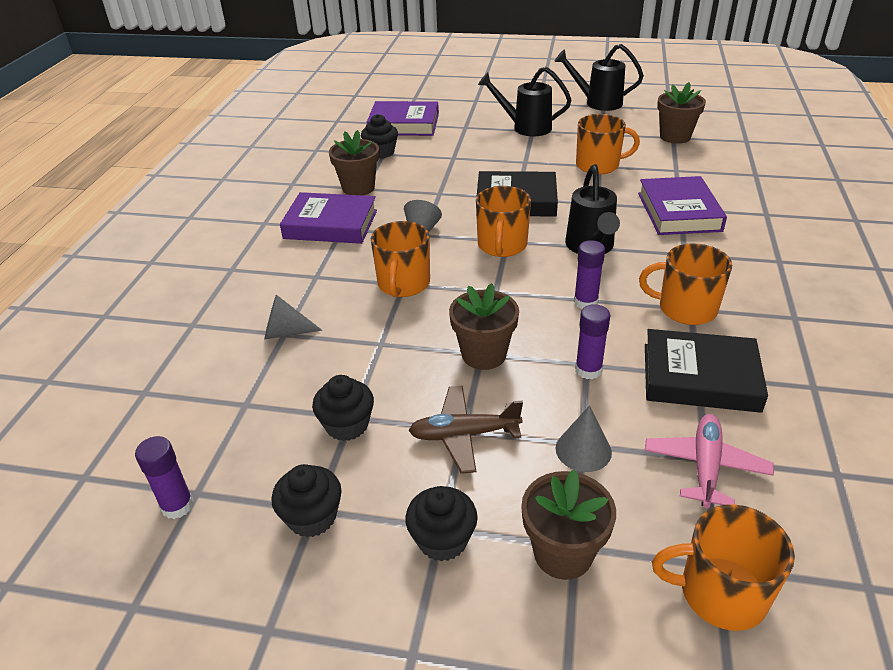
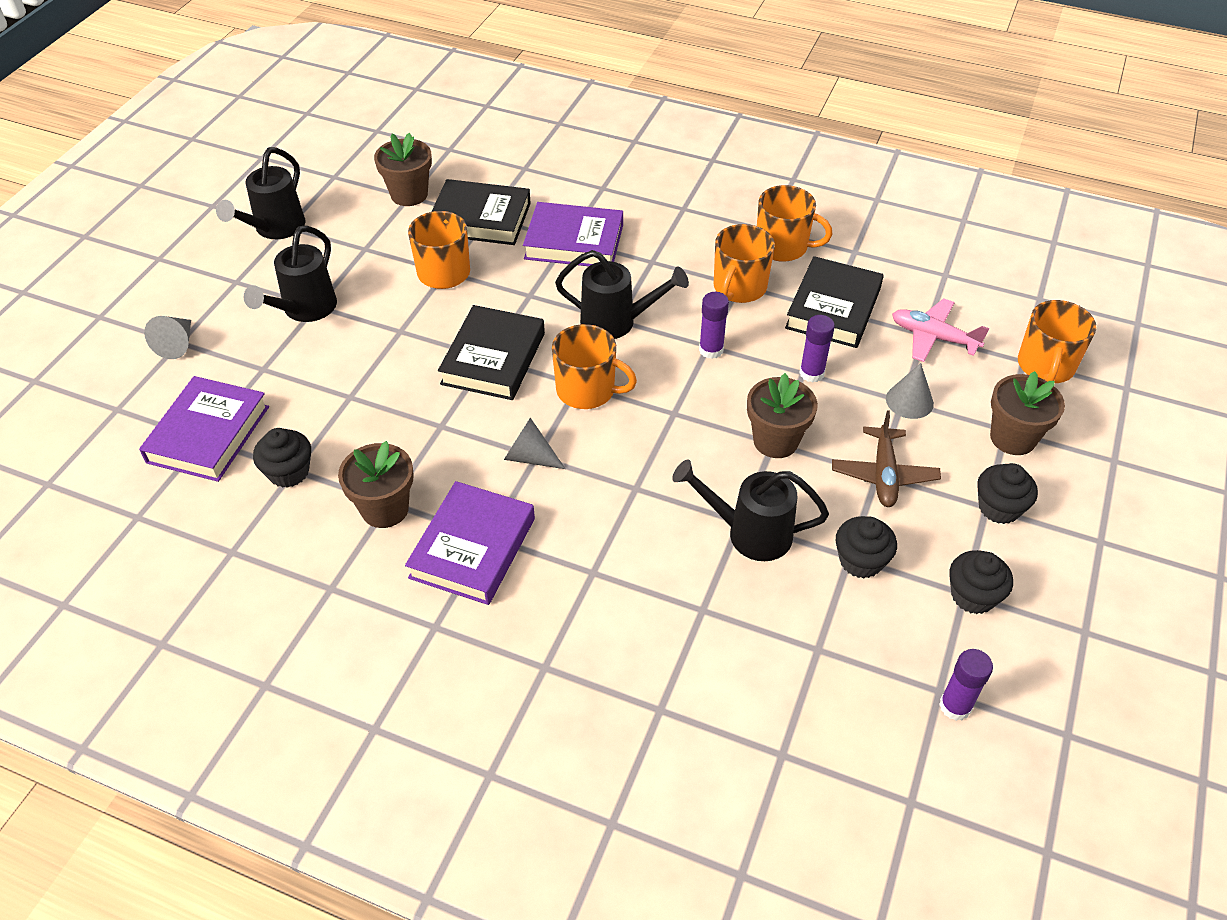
camera: 80 degrees left, 10 degrees up
(286, 332) = (700, 607): grey cone -> grey cone (177, 344)
(367, 351) = (750, 533): none -> black watering can
(403, 284) = (636, 488): orange mug -> orange mug (783, 247)
(672, 168) = (480, 219): none -> black book

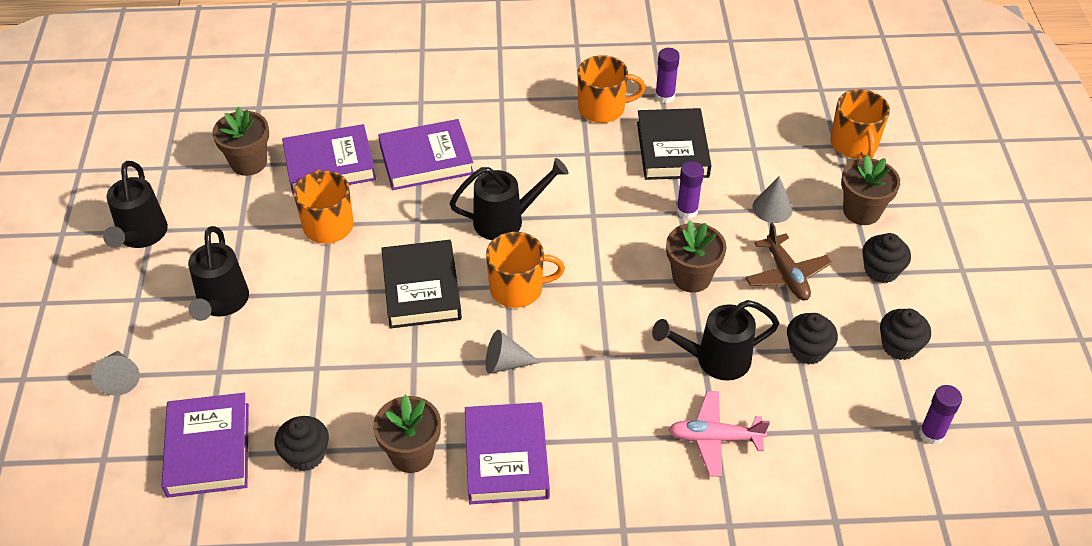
camera: 25 degrees left, 0 degrees up
(480, 219) = (330, 165): black book -> purple book
(711, 350) = (597, 218): purple glue stick -> purple glue stick (665, 96)
(739, 288) = (588, 156): orange mug -> none
(933, 337) = (761, 148): pink plane -> pink plane (714, 438)

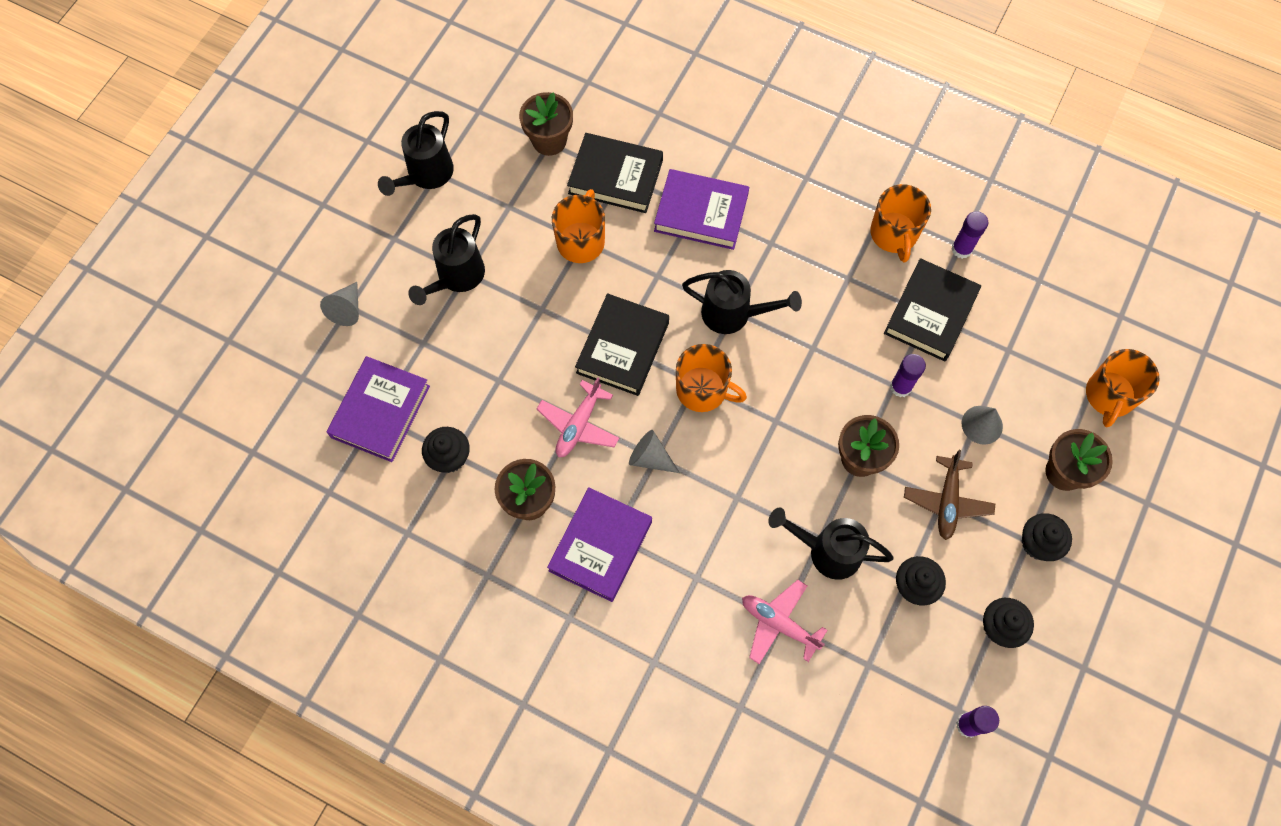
camera: 30 degrees right, 20 degrees up
(330, 165) = (615, 177): purple book -> black book
(419, 368) = (579, 425): none -> pink plane
(603, 108) = (894, 234): orange mug -> orange mug turned 60 degrees clockwise

